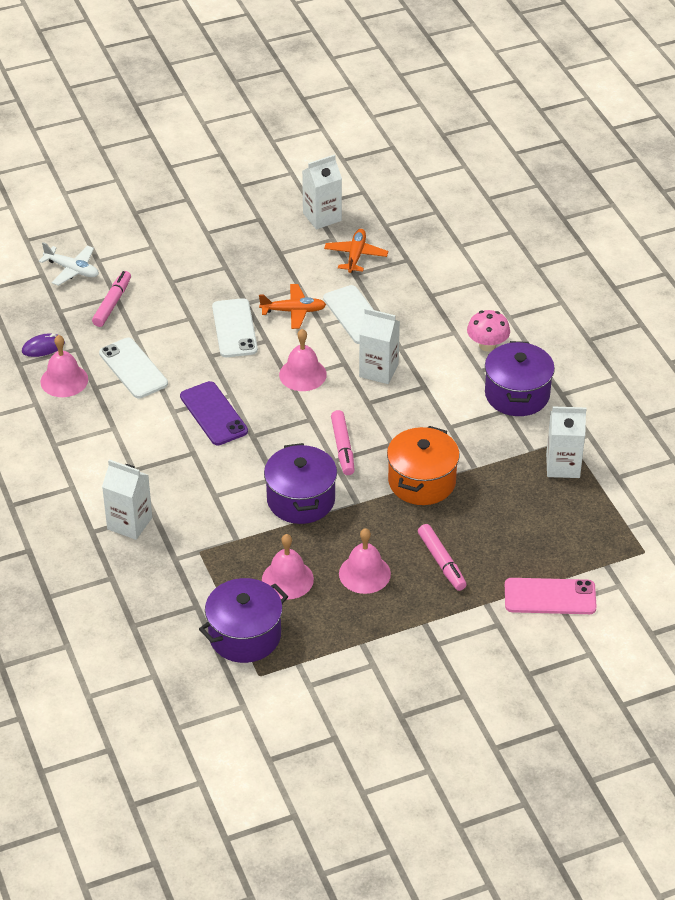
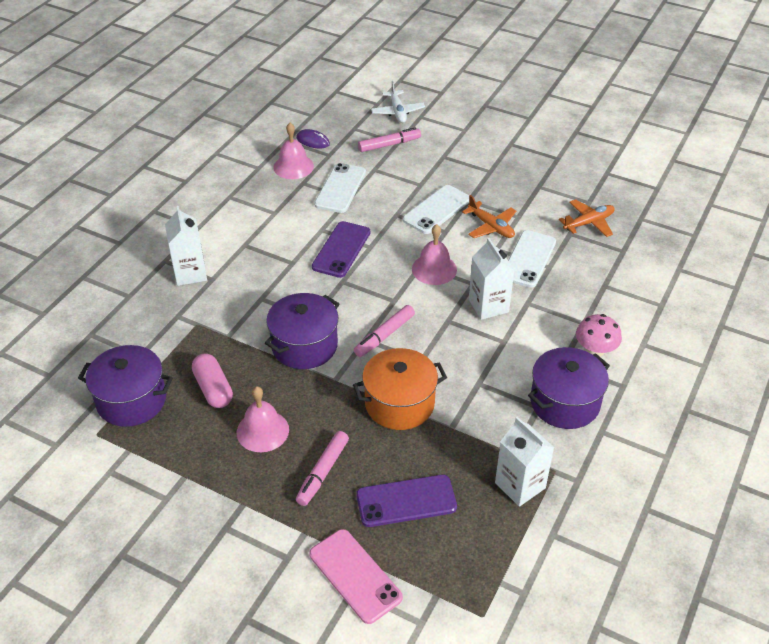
camera: 50 degrees right, 0 degrees up
(287, 579) = (213, 389): pink bell -> pink capsule
(322, 217) = (602, 184): white carton -> none
(515, 532) = (406, 501): none -> purple phone

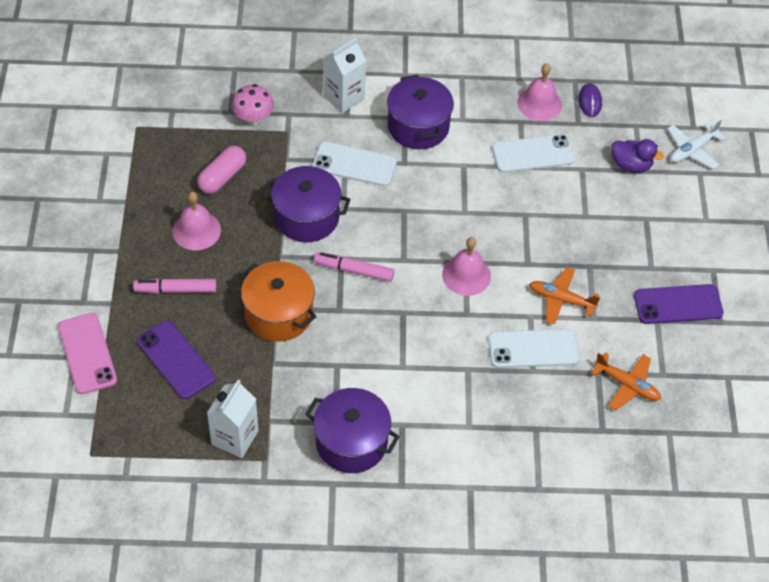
camera: 60 degrees right, 10 degrees up
(131, 400) = (181, 131): purple pot -> purple pot (418, 126)
(341, 249) = (446, 192): purple phone -> purple phone (678, 304)
(355, 576) = (87, 353): pink phone -> pink phone turned 45 degrees counterclockwise
(389, 145) = (631, 165): pink marker -> purple duck
(437, 210) = (555, 245): white phone -> white phone (354, 164)
(488, 306) = (443, 338): white carton -> none
(491, 226) = (561, 300): orange plane -> orange plane turned 90 degrees clockwise
(595, 350) = (436, 447): pink mushroom -> pink mushroom (253, 118)

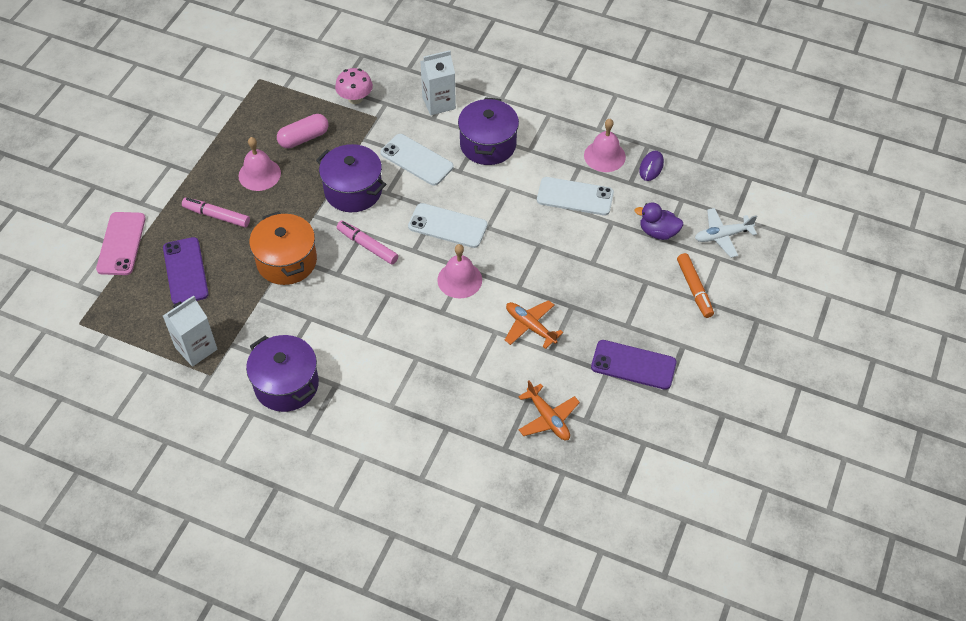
camera: 25 degrees right, 0 degrees up
(533, 349) = (482, 360): white phone -> white phone (447, 226)
(631, 165) = (658, 232): purple duck -> purple duck turned 150 degrees clockwise
(694, 211) = (694, 289): none -> orange marker

